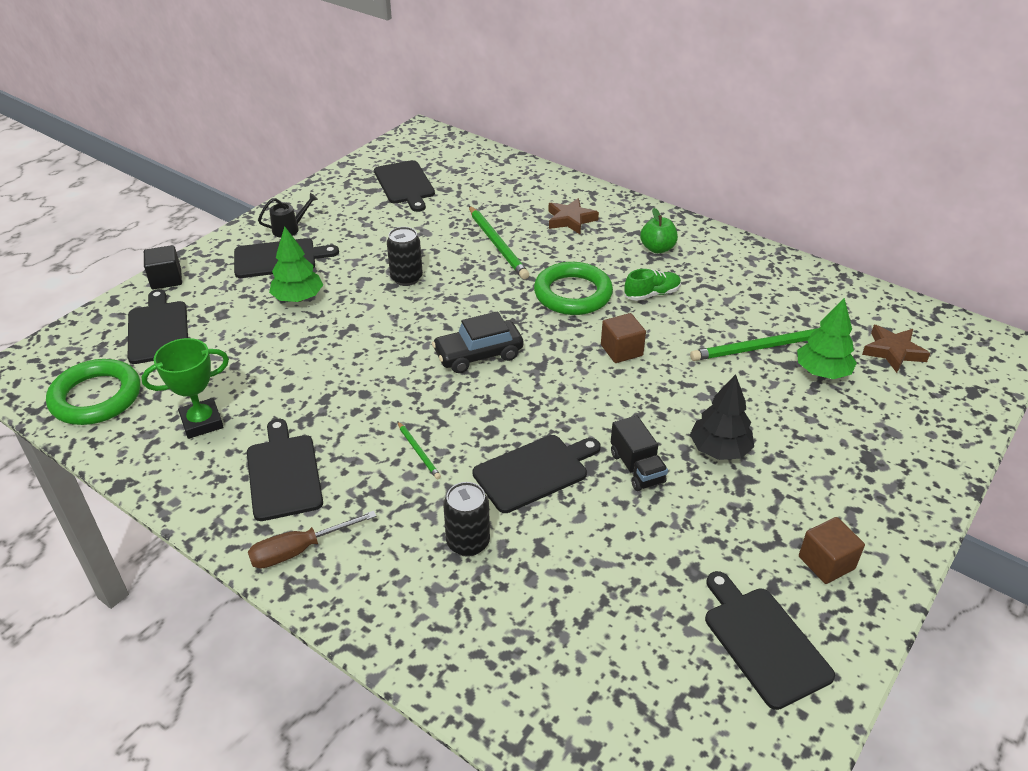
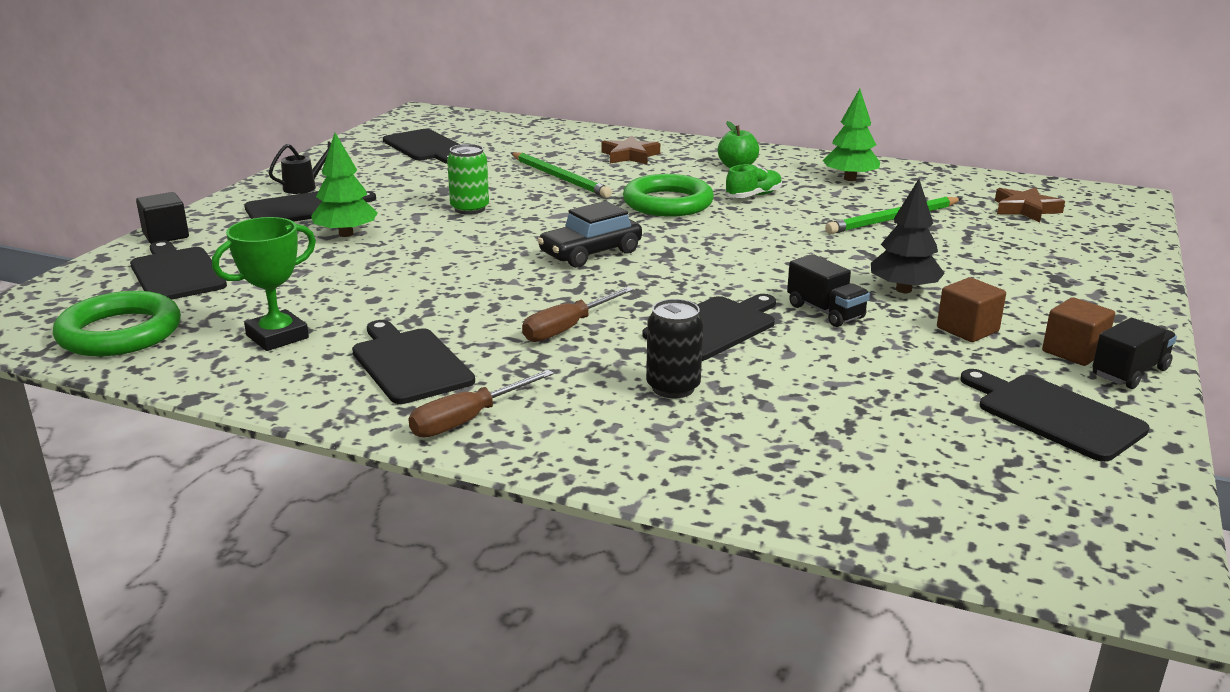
camera: 15 degrees left, 15 degrees down
(406, 278) = (469, 209): black can -> green can
(418, 451) = (567, 328): green pencil -> brown screwdriver
(621, 350) = (748, 235): brown cube -> brown cube (967, 329)
(822, 372) = (967, 229): green tree -> green tree (850, 179)
(861, 600) = (1129, 372): none -> black truck

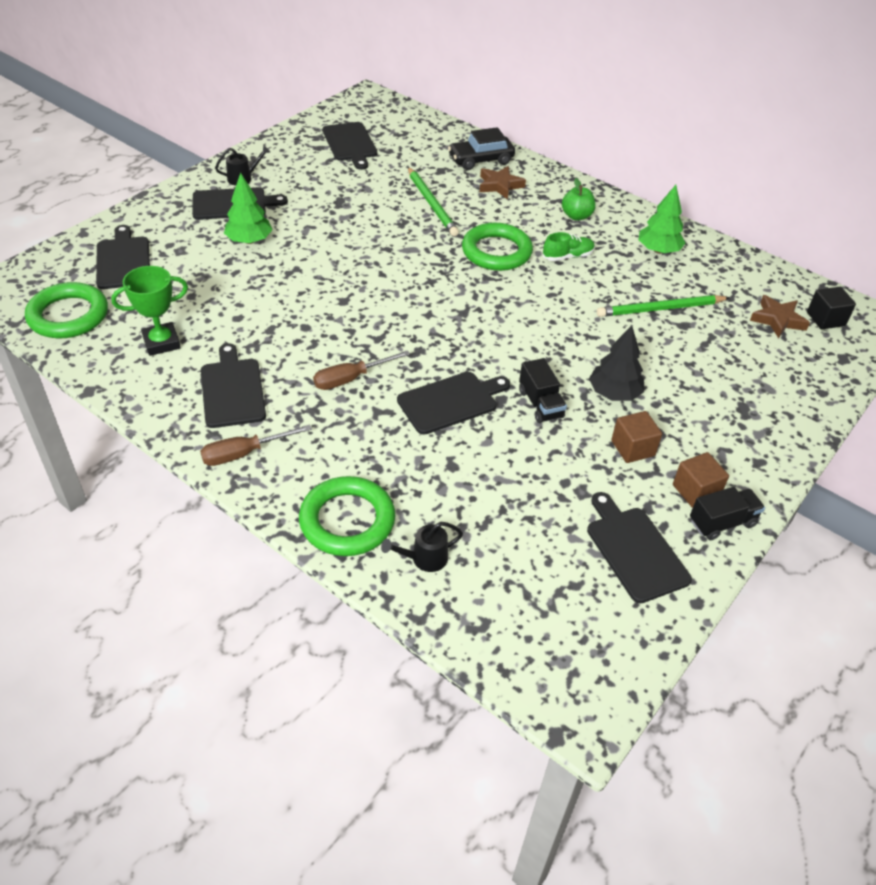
camera: 15 degrees right, 20 degrees up
(166, 235) = (131, 216): black cube -> black cube (825, 319)
(469, 209) = (347, 229): green can -> none
(590, 253) = (408, 300): black car -> black car (481, 160)
(663, 458) = (347, 520): none -> green ring
(673, 387) = (389, 456): black can -> none
(798, 475) = (424, 559): none -> black watering can

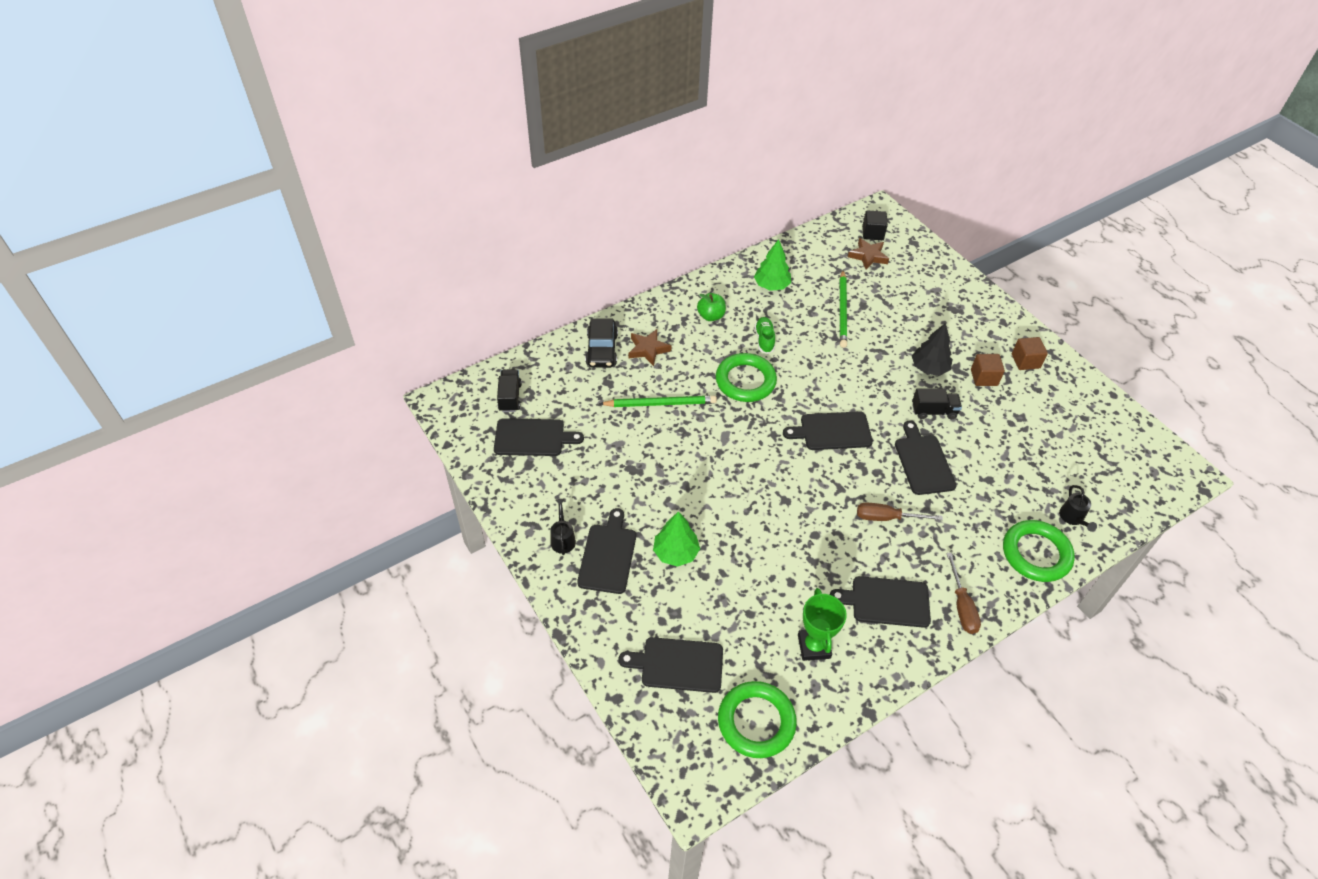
camera: 70 degrees left, 5 degrees up
(351, 379) = (887, 518): brown screwdriver -> brown screwdriver turned 105 degrees clockwise
(634, 550) = (1072, 408): black cutting board -> black cutting board (832, 431)
(722, 523) = (1052, 359): black truck -> black truck (510, 397)

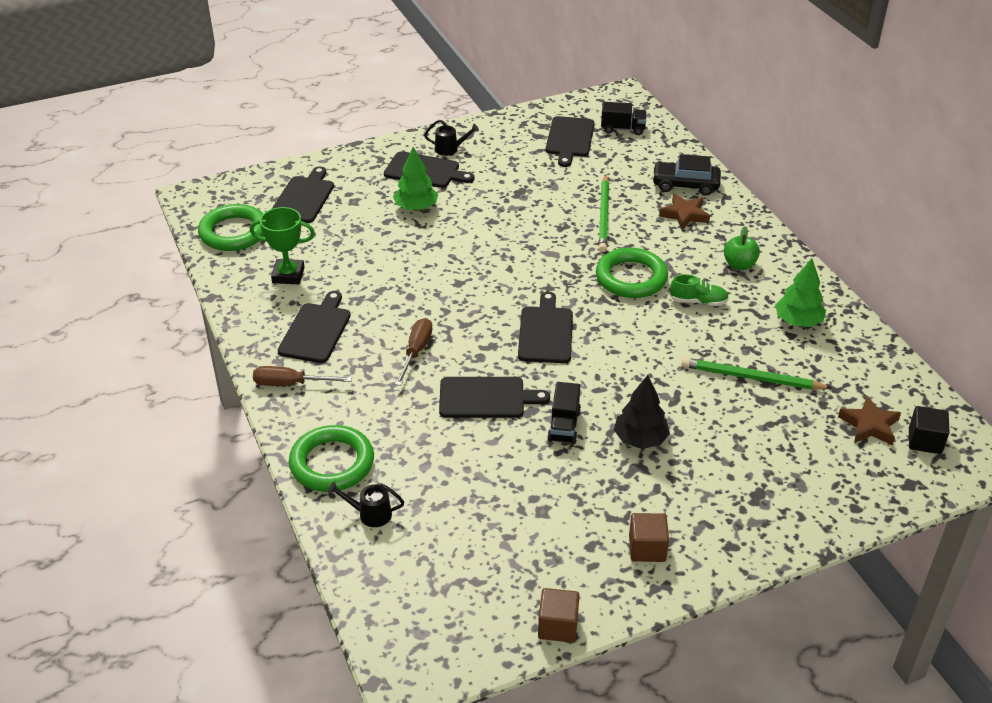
camera: 100 degrees right, 10 degrees down
(984, 377) = (618, 492): brown cube -> brown cube (558, 626)

